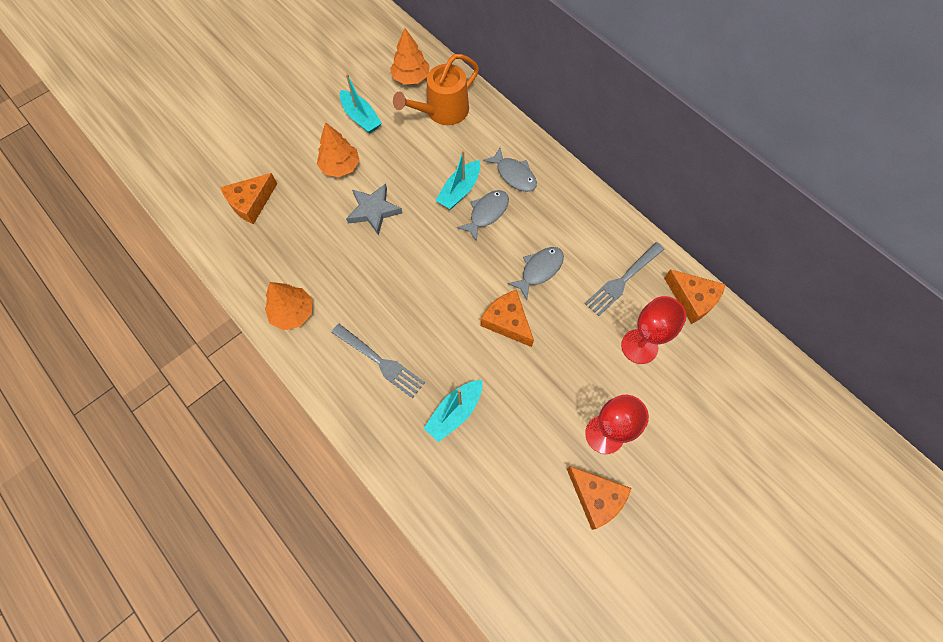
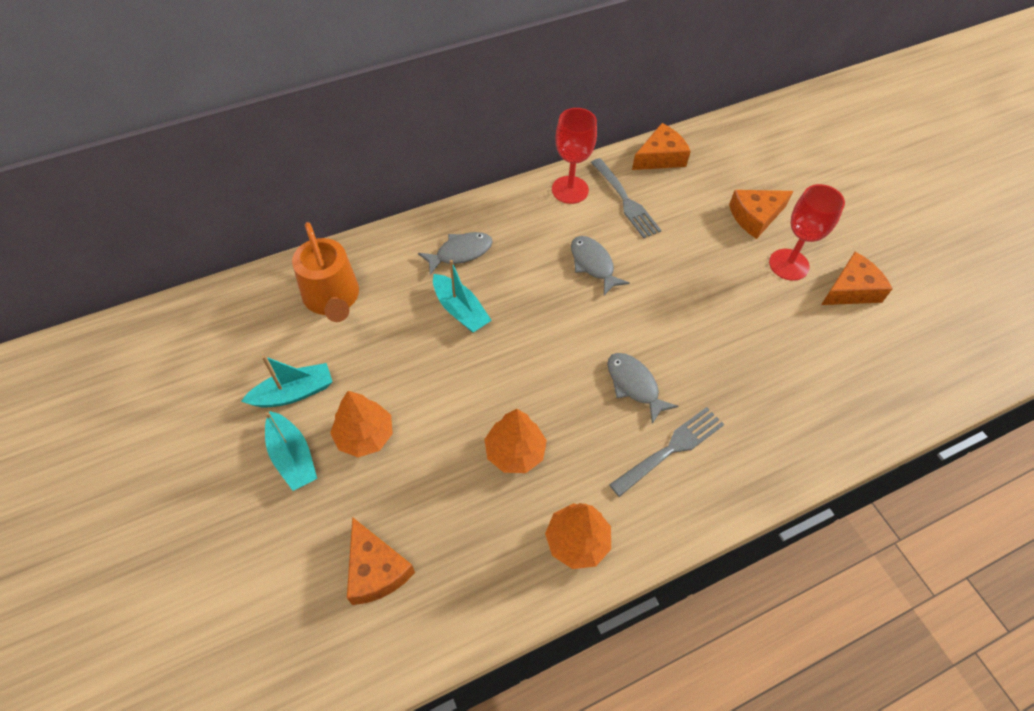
camera: 75 degrees left, 10 degrees down
(373, 210) = (453, 410): grey star -> none
(411, 77) = (257, 319): orange tree -> orange tree (515, 452)
(455, 412) = (747, 386): turquoise boat -> turquoise boat (292, 457)
(486, 213) = (502, 292): grey fish -> grey fish (634, 385)
(507, 321) = (648, 309): orange cheese -> orange cheese (755, 217)
(639, 346) = (701, 210): red goblet -> red goblet (570, 190)

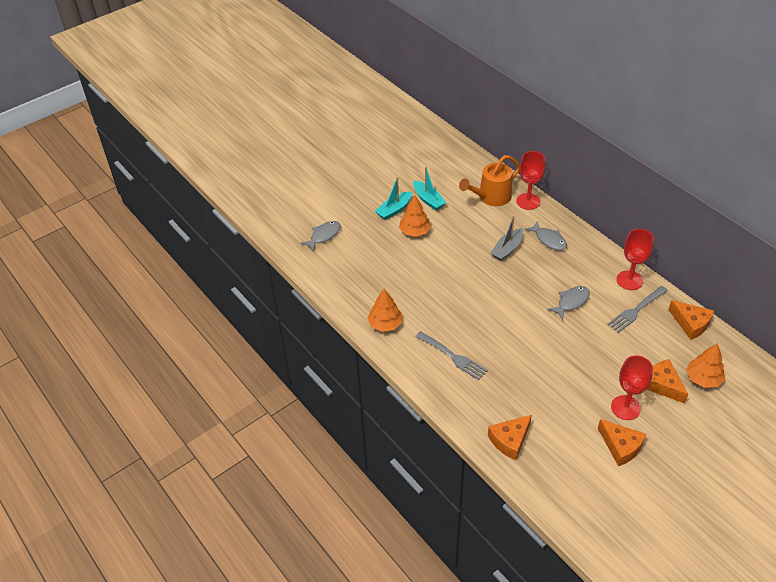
camera: 80 degrees right, 10 degrees down
(366, 253) = (528, 201): none -> red goblet
(375, 570) = (348, 253): orange cheese -> orange cheese (510, 440)
(460, 310) = (507, 249): turquoise boat -> grey boat
(515, 452) = (426, 290): orange tree -> orange tree (703, 378)
(634, 385) = (489, 334): grey fish -> grey fish (323, 236)

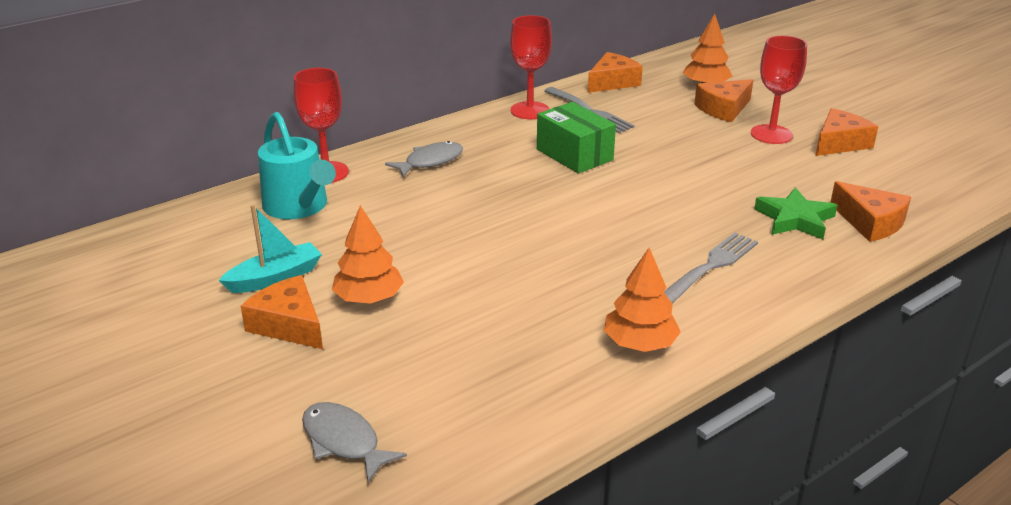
camera: 90 degrees left, 15 degrees down
(394, 210) = (289, 324): turquoise boat -> orange cheese
(491, 197) = (298, 206): orange watering can -> turquoise watering can
(507, 249) = (445, 199): grey boat -> none
(508, 402) = (795, 219): none -> green star
(571, 302) = (574, 154): grey fish -> green box

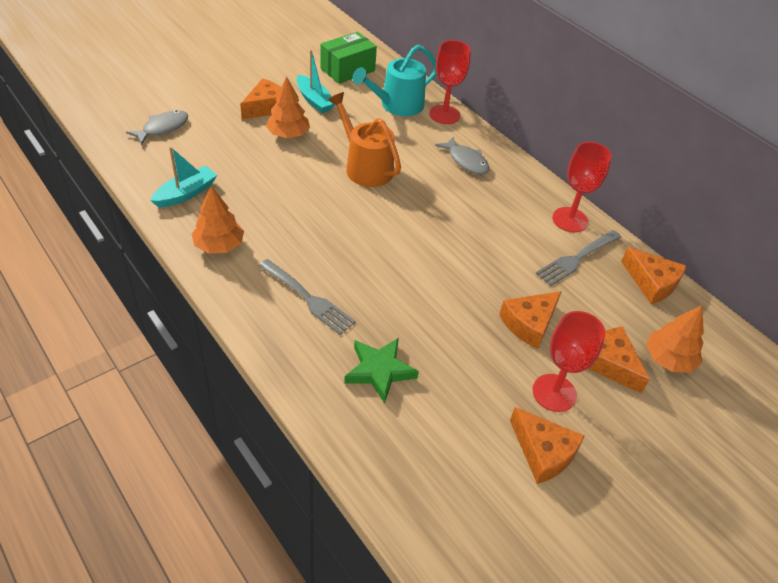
camera: 85 degrees right, 15 degrees up
(448, 231) = (365, 167): none -> orange watering can
(530, 389) = (186, 193): none -> turquoise boat
(574, 154) = (488, 240): green box -> green box (347, 69)
(870, 222) = (372, 429): orange cheese -> orange cheese (529, 324)

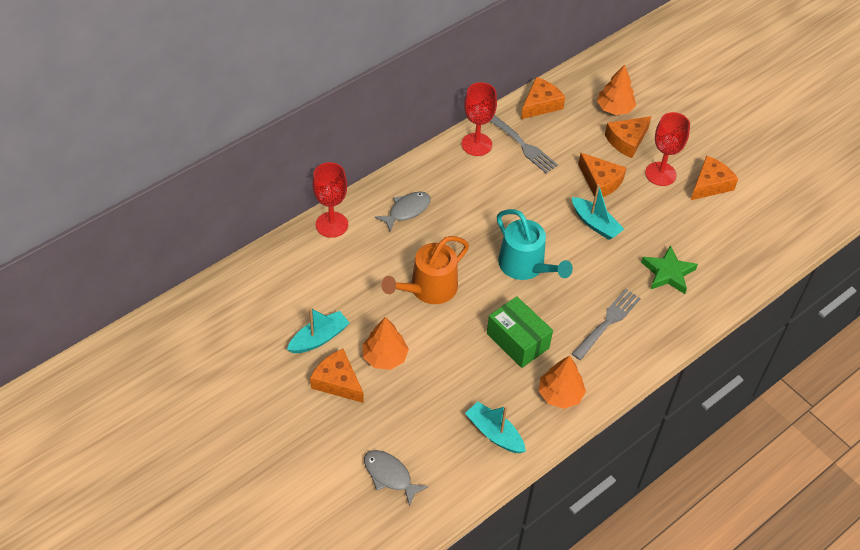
camera: 90 degrees left, 5 degrees up
(347, 69) = (253, 311): green box -> green box (517, 341)
(397, 105) = (319, 264): turquoise watering can -> turquoise watering can (525, 266)
(458, 309) = (595, 224): none -> turquoise boat

